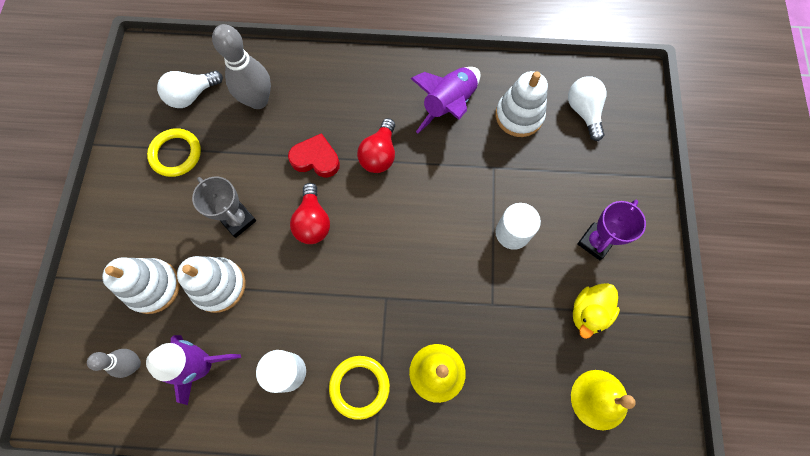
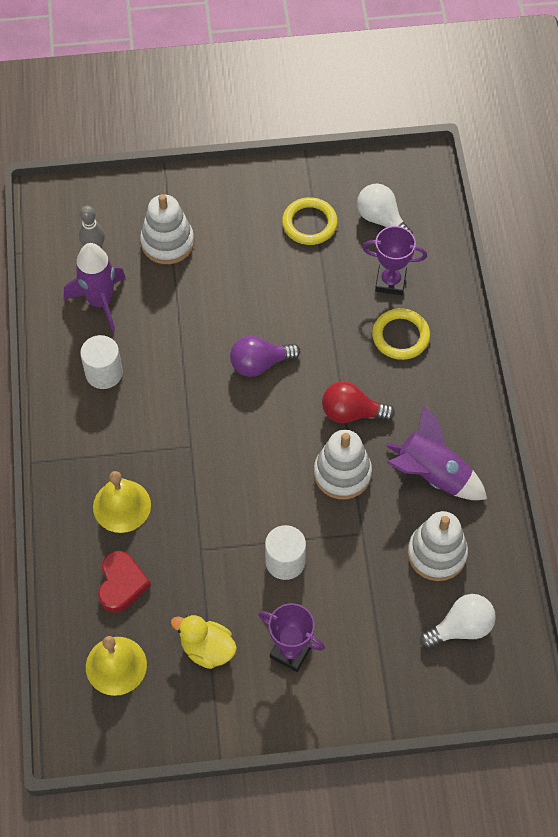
camera: 80 degrees right, 10 degrees down
(219, 285) = (178, 296): white stacking toy -> white stacking toy (342, 473)
(238, 220) = (248, 296): grey trophy -> none
(258, 100) = (390, 282): grey bowling pin -> purple trophy
(313, 222) = (260, 364): red light bulb -> purple light bulb
(316, 159) = (332, 352): red heart -> red heart (121, 584)
(359, 387) = (98, 438): yellow ring -> yellow ring (400, 336)

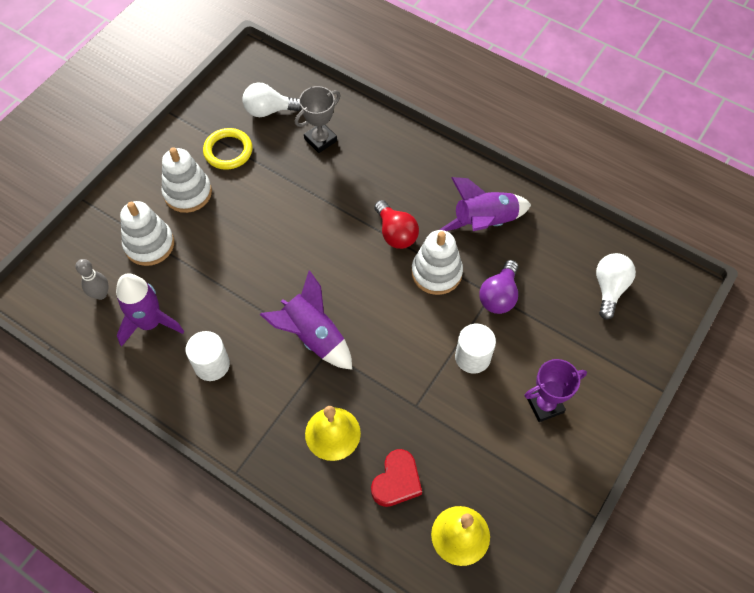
camera: 50 degrees left, 0 degrees up
(121, 584) = (396, 481): red heart -> red heart turned 75 degrees clockwise
(194, 425) = (313, 336): none -> purple rocket
(207, 649) = (498, 459): yellow duck -> none
(260, 364) = (305, 259): purple light bulb -> purple light bulb (499, 296)
(351, 412) = (395, 233): red light bulb -> red light bulb turned 75 degrees counterclockwise
(390, 282) = (320, 140): purple trophy -> grey trophy
(400, 336) = (366, 164): yellow ring -> none
(437, 554) = (544, 262): white stacking toy -> white stacking toy (188, 193)

